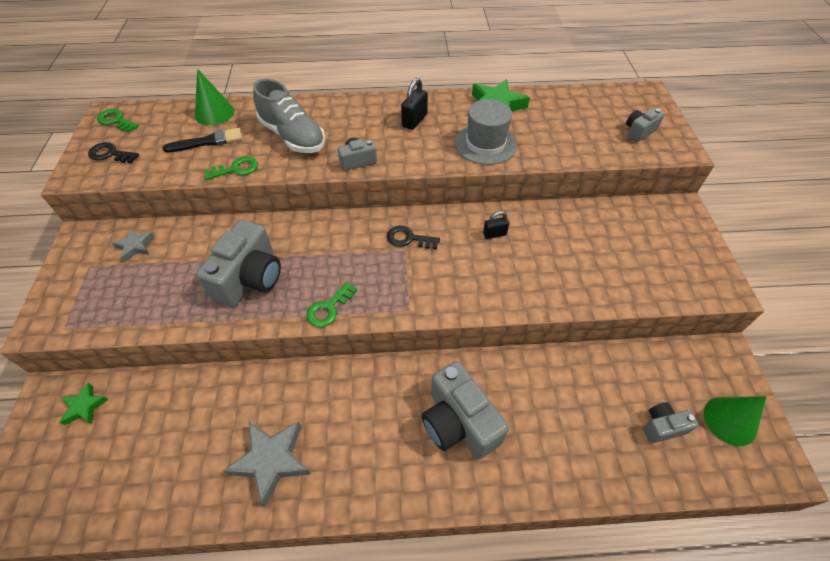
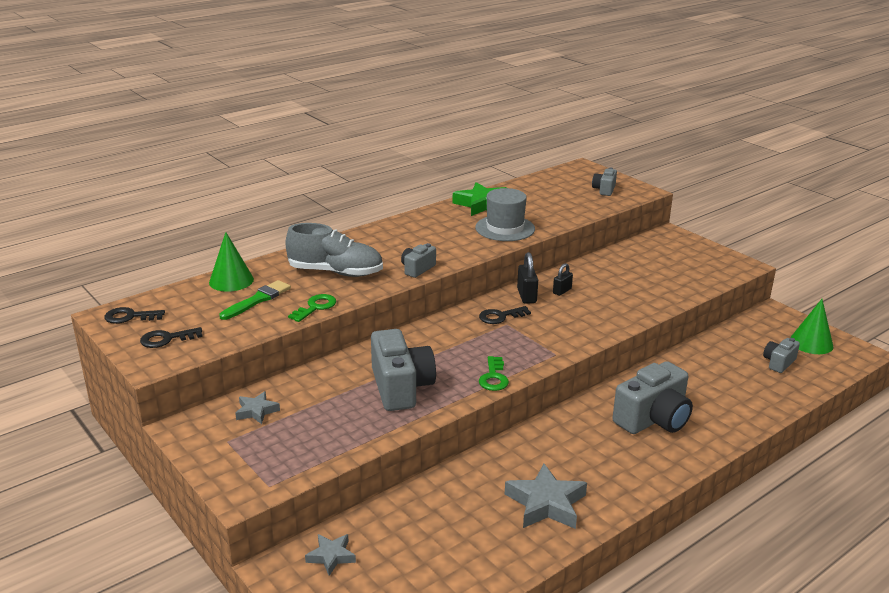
camera: 35 degrees left, 25 degrees down
(84, 407) = (331, 556): green star -> grey star
(116, 120) = (130, 317): green key -> black key
(208, 142) = (258, 300): black brush -> green brush
(414, 120) = (428, 231): black padlock -> black padlock (526, 296)
(458, 422) = (653, 419): grey camera -> grey camera turned 60 degrees counterclockwise

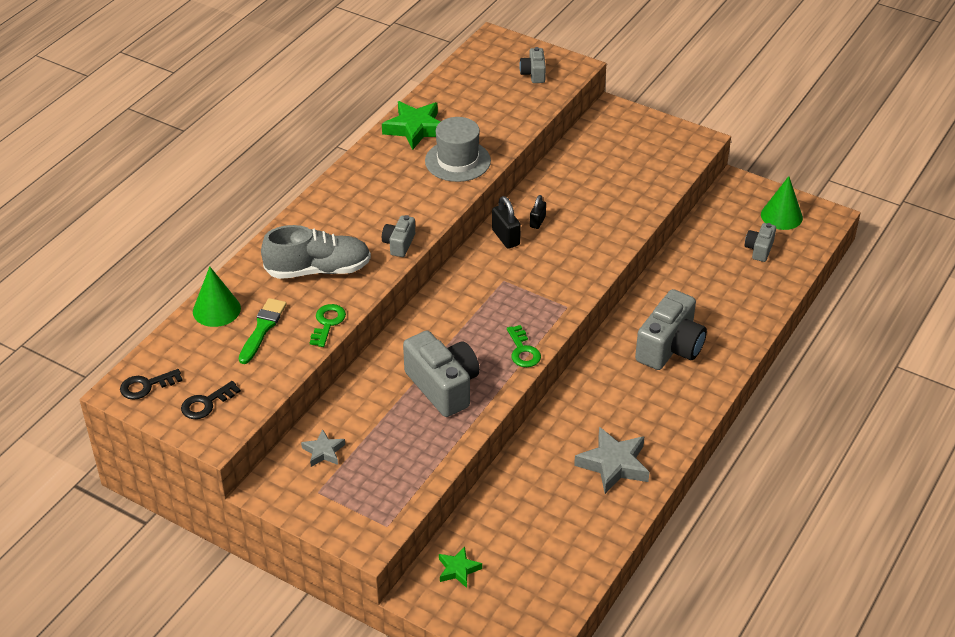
camera: 20 degrees left, 15 degrees up
(331, 556) = (458, 569): grey star -> green star
(500, 316) = (493, 272): black key -> none

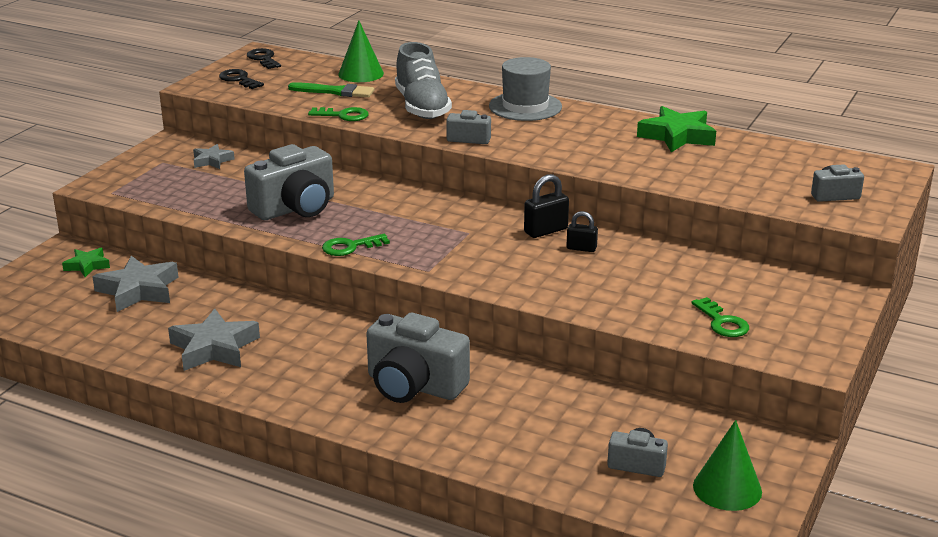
camera: 85 degrees right, 15 degrees down
(457, 161) = (626, 159): grey hat -> grey hat (525, 106)
(511, 524) = (138, 290): none -> grey star
(650, 170) = (722, 322): none -> green key

